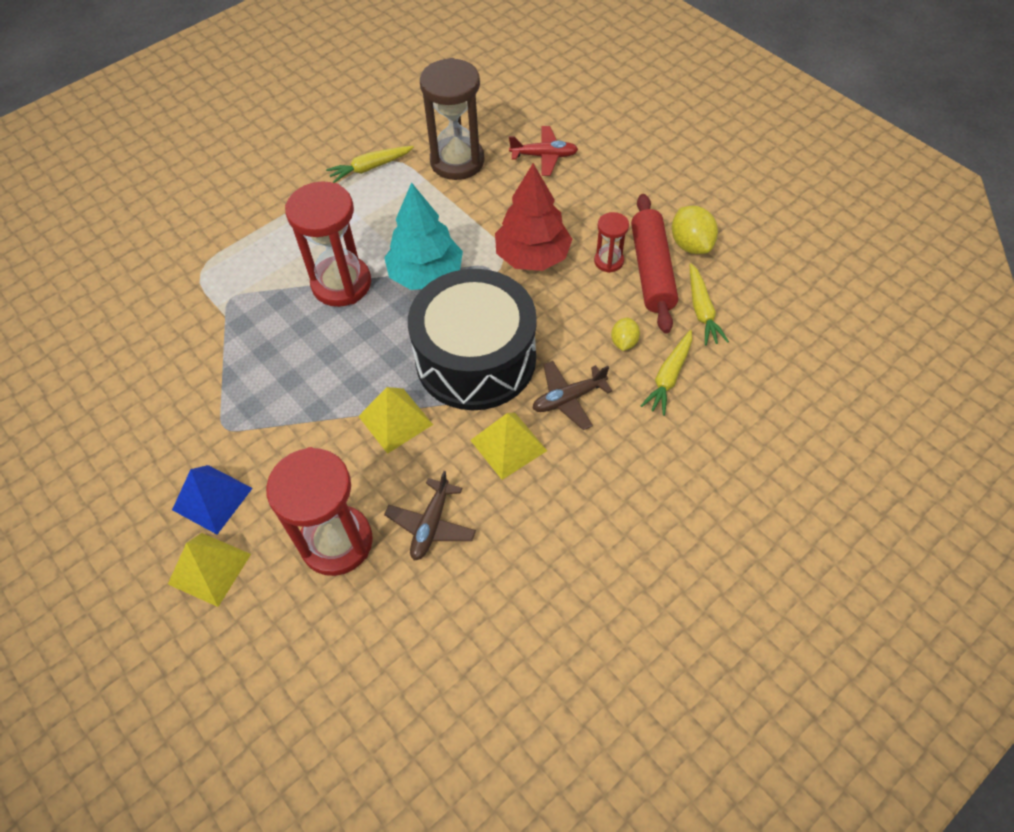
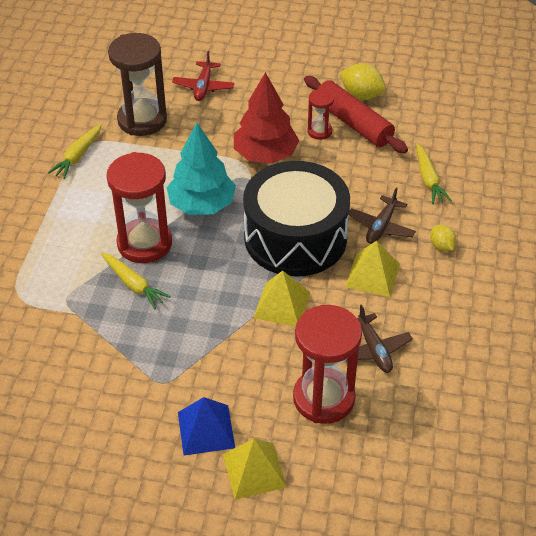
camera: 40 degrees left, 10 degrees down
(544, 156) = (203, 87): red plane -> red plane turned 135 degrees clockwise
(624, 342) = (380, 175): yellow lemon -> yellow lemon (441, 246)
(701, 310) = (408, 130): yellow carrot -> yellow carrot (133, 284)

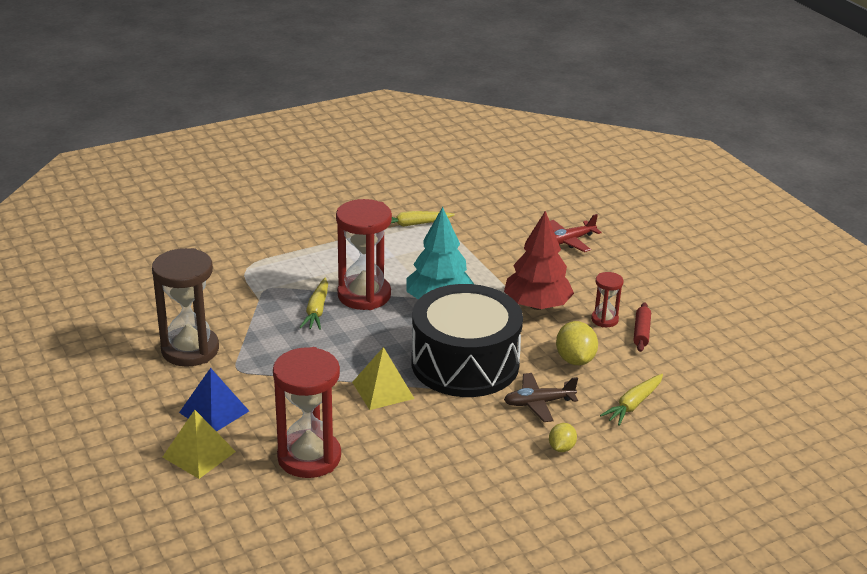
camera: 50 degrees right, 15 degrees down
(142, 120) = (490, 232): brown hourglass -> brown hourglass (190, 350)
(353, 123) = (641, 332): red rolling pin -> red rolling pin, size x0.51
(361, 95) = (683, 321): yellow lemon -> yellow lemon (575, 359)
(372, 275) = (475, 423): yellow pyramid -> none
(374, 349) = (392, 461): brown plane -> none

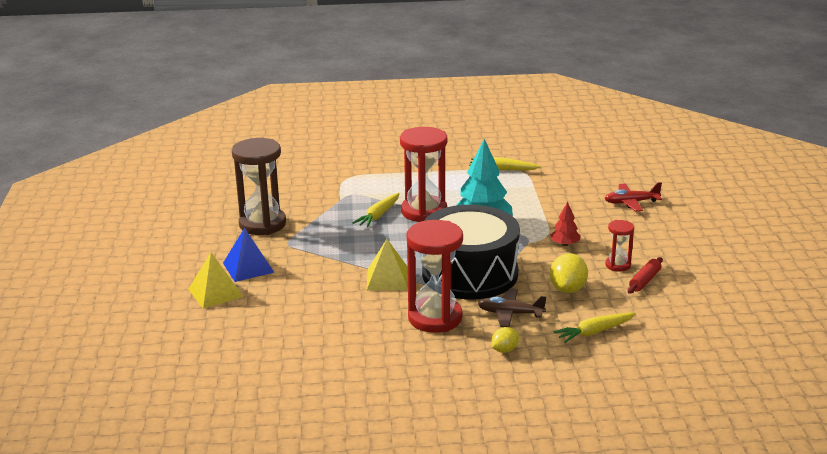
camera: 25 degrees right, 5 degrees down
(309, 457) = (294, 312): red hourglass -> red hourglass (435, 318)
(537, 305) = (565, 244): red tree -> red tree, size x0.48

